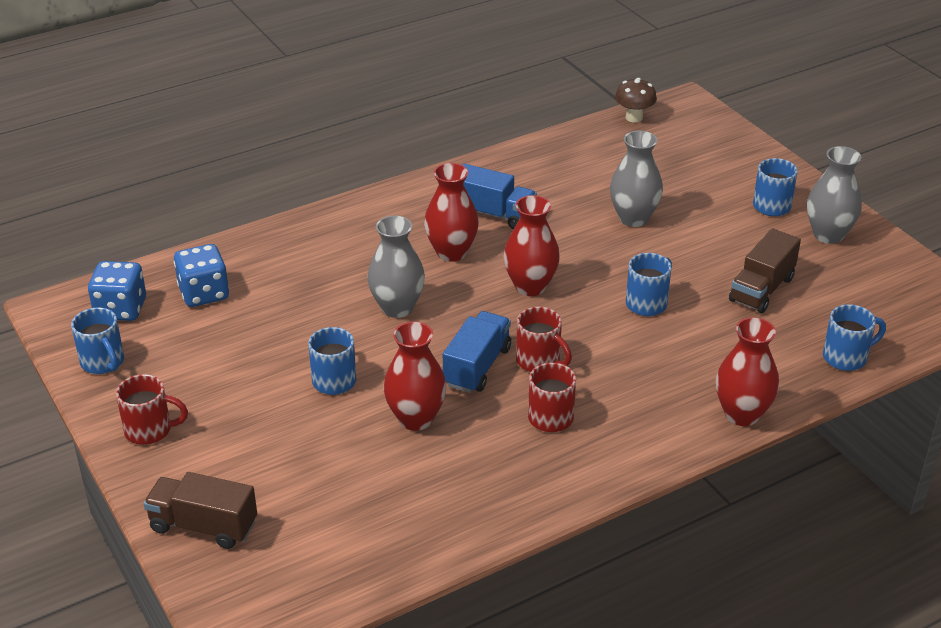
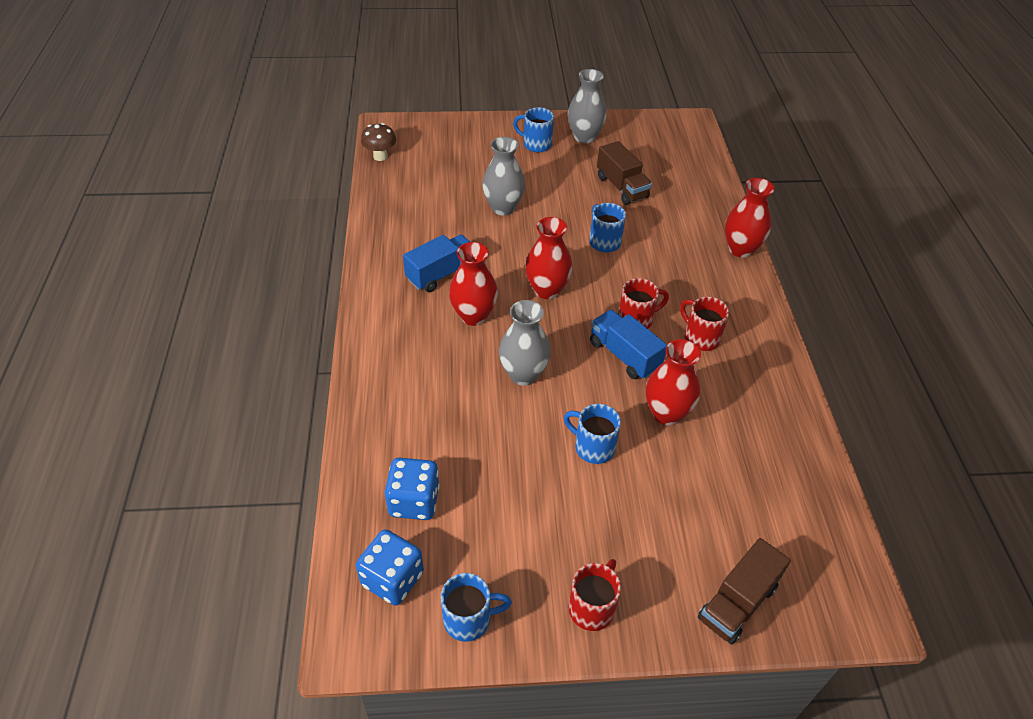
camera: 65 degrees left, 10 degrees up
(846, 357) = (708, 184): blue mug -> none

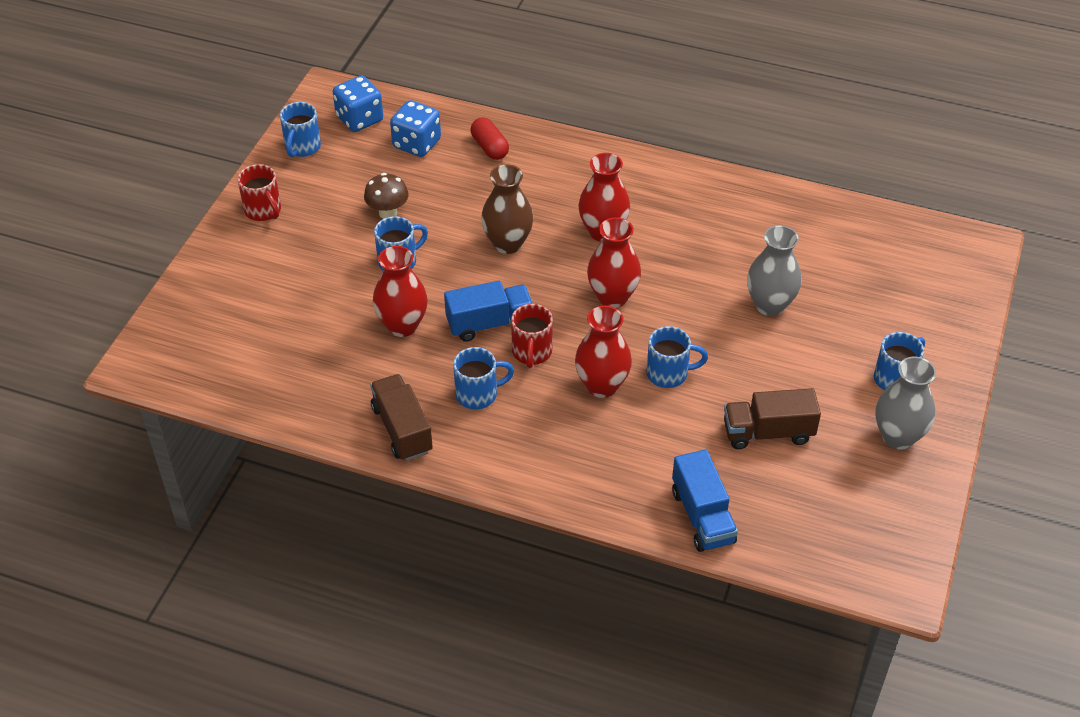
camera: 115 degrees right, 0 degrees up
(380, 156) = (913, 226): brown mushroom -> brown mushroom (388, 213)
(394, 434) = (489, 147): none -> red capsule
(441, 274) = (677, 225): blue truck -> blue truck (702, 516)
(523, 374) = (507, 243): grey vase -> brown vase
(700, 338) = (478, 394): red mug -> blue mug
(737, 602) = (205, 291): brown truck -> brown truck (402, 429)
(740, 249) = (595, 501): red vase -> red vase (602, 385)

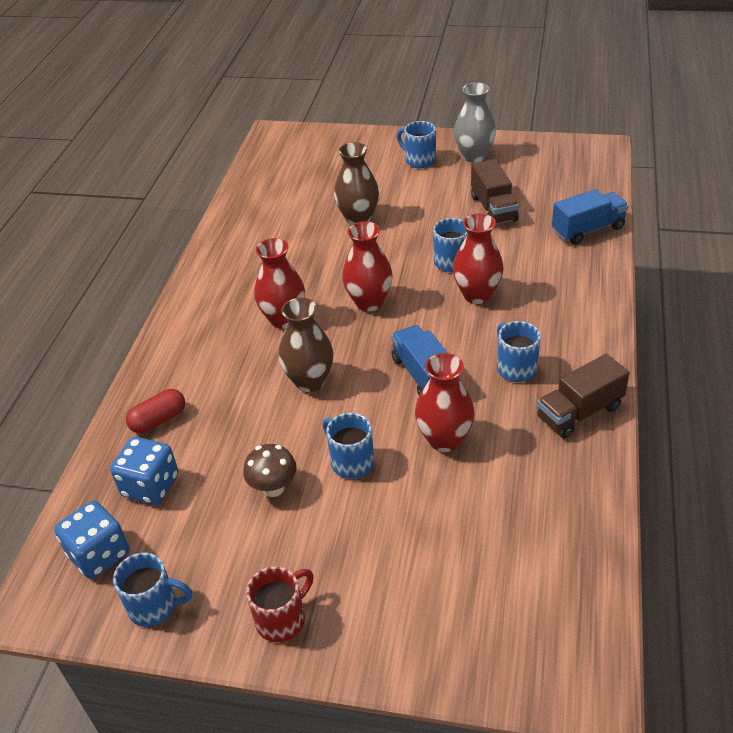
camera: 95 degrees left, 5 degrees down
(531, 352) = (452, 342): red mug -> none
(770, 305) = (358, 219): grey vase -> brown vase

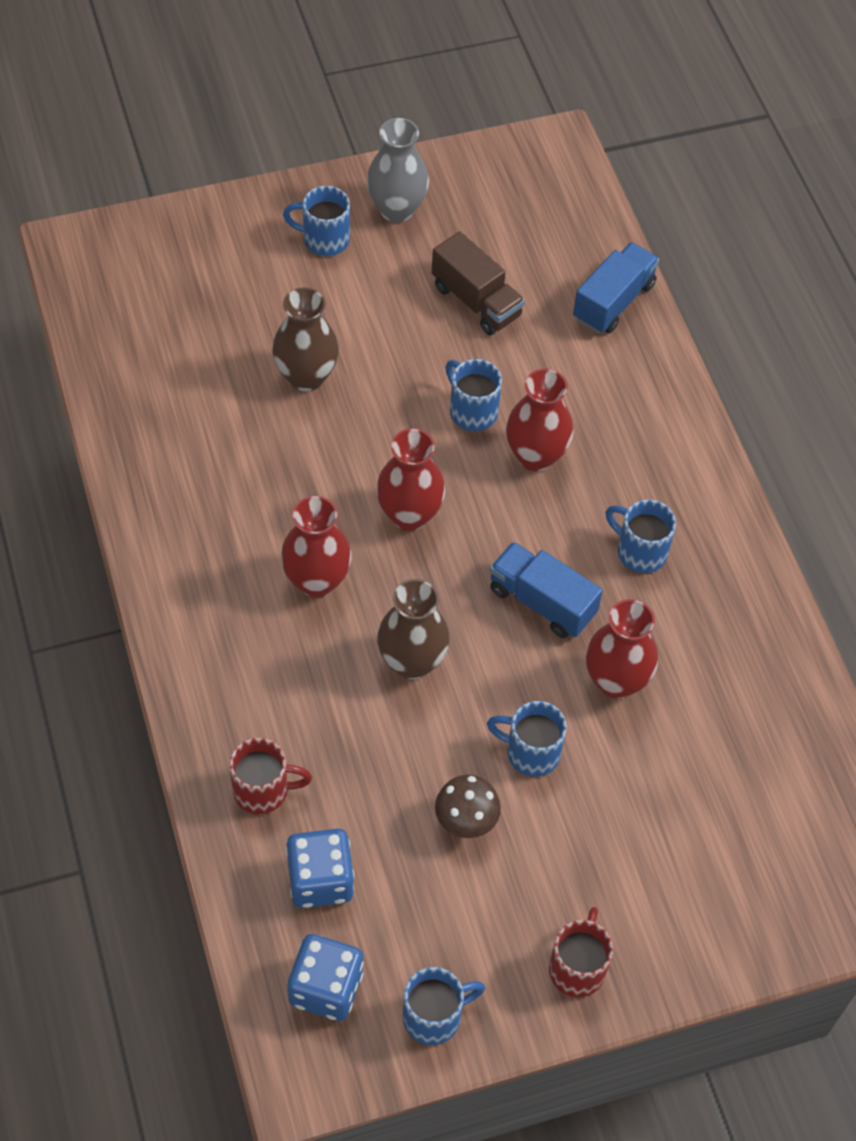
camera: 35 degrees left, 15 degrees up
(158, 420) = (263, 790): red capsule -> red mug
(579, 412) = (739, 587): brown truck -> none

